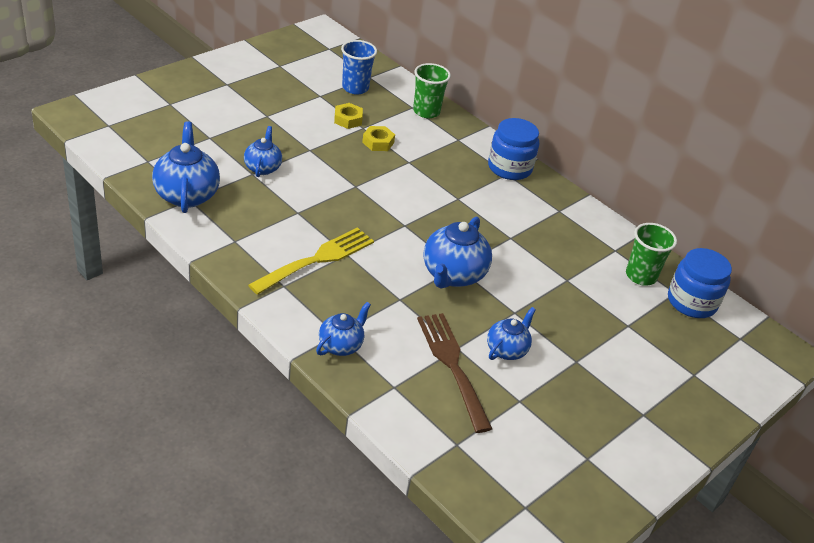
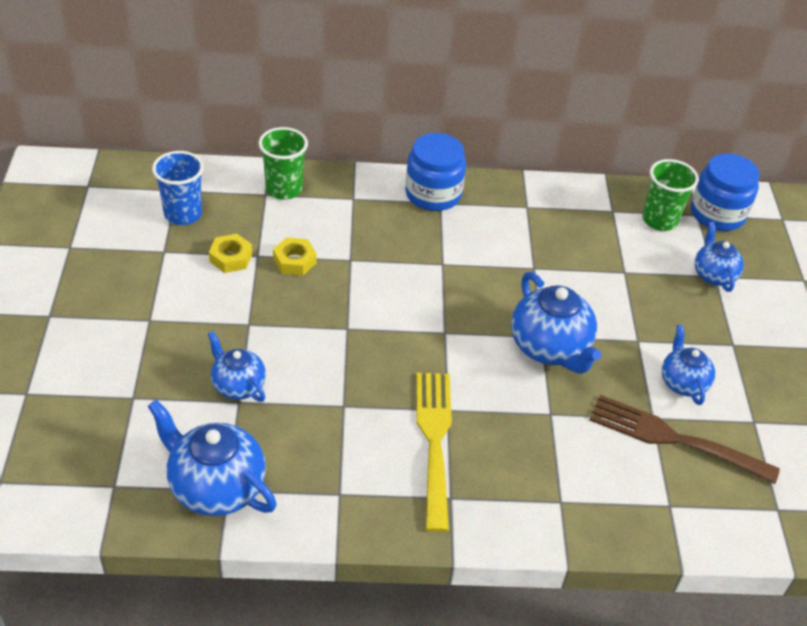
camera: 45 degrees left, 5 degrees up
(341, 345) = (580, 509): blue teapot -> blue teapot (713, 275)

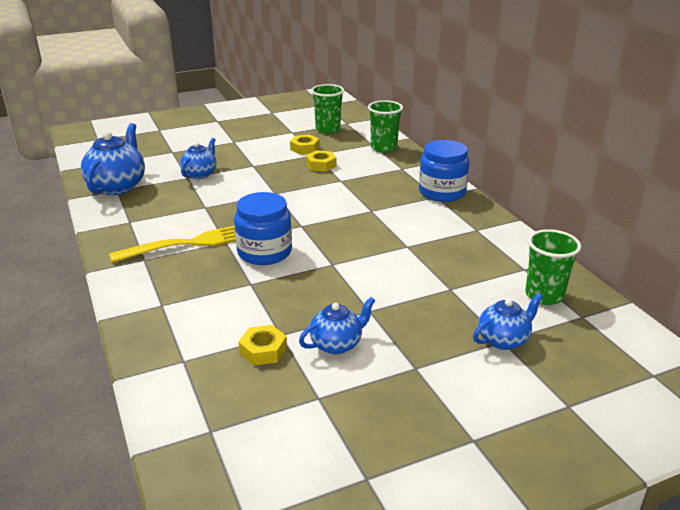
camera: 70 degrees right, 15 degrees down
(183, 214) = (328, 129): blue cup -> green cup
(550, 348) = (322, 270): blue teapot -> none
(674, 438) = (263, 350): brown fork -> yellow nut
(717, 214) = (600, 328): blue jar -> blue jar (264, 252)

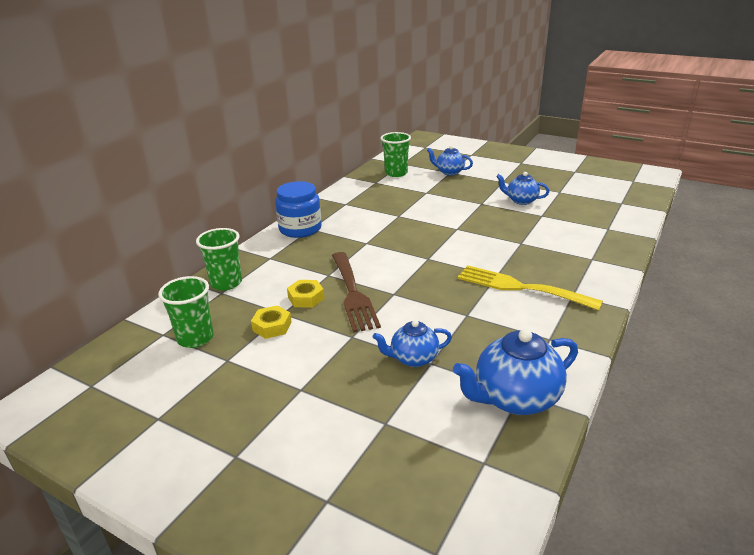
camera: 125 degrees left, 0 degrees up
(263, 350) = (560, 214): yellow nut -> none
(264, 252) = (482, 255): blue jar -> none
(300, 180) = (353, 293): none -> brown fork

